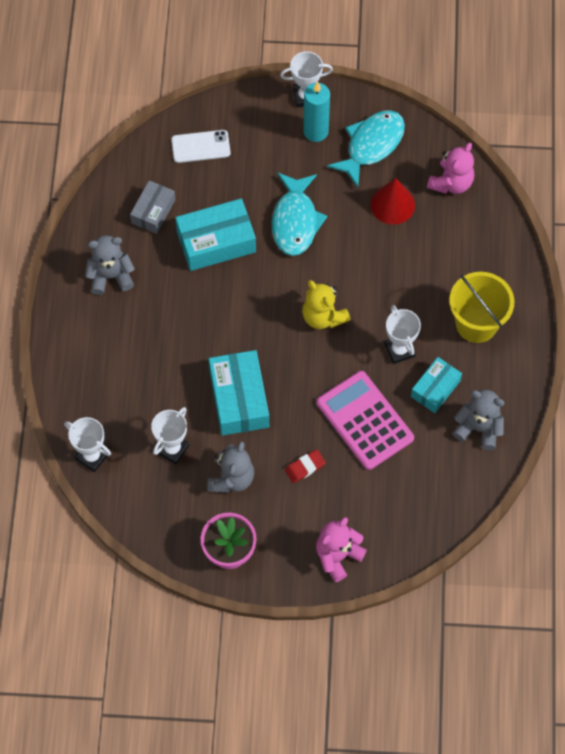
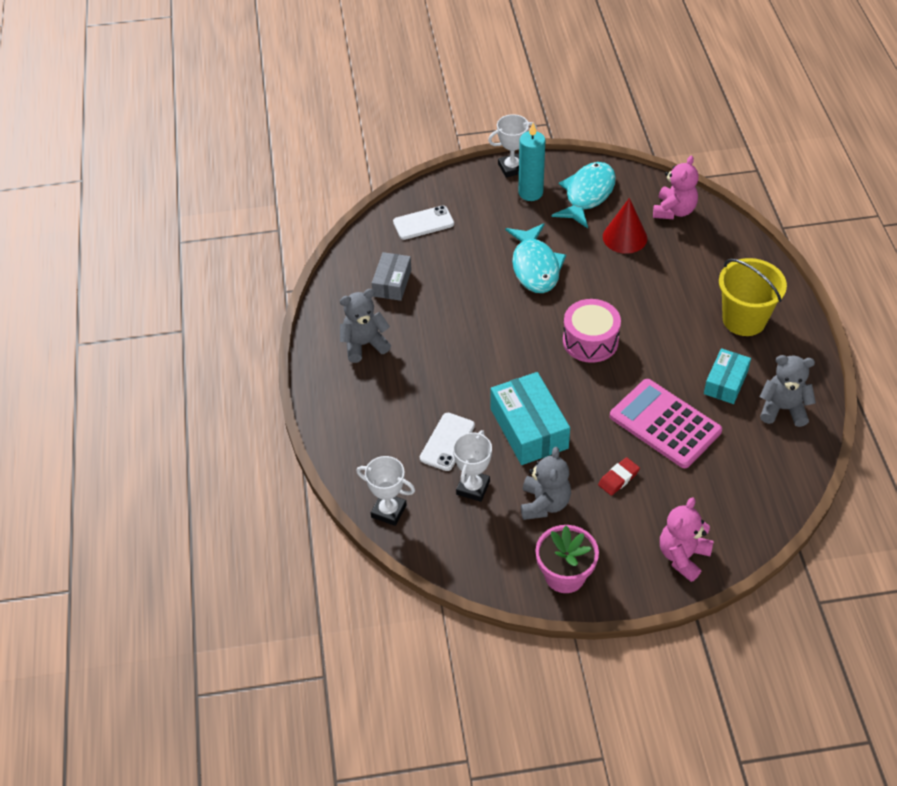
camera: 10 degrees left, 15 degrees down
(161, 397) = (447, 442): none -> white phone
(216, 242) = (462, 297): turquoise box -> none
(323, 316) = (590, 341): yellow teddy bear -> pink drum
(399, 350) = (677, 356): white trophy -> none

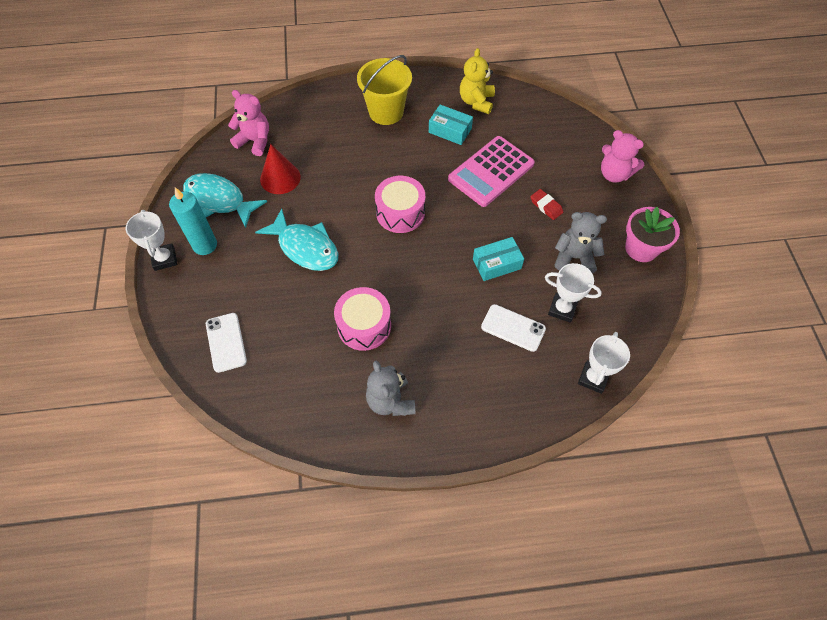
camera: 90 degrees left, 10 degrees up
(392, 283) = (308, 373): grey box -> none
(445, 319) = (364, 326): none -> pink drum
(529, 428) = (497, 264): turquoise box -> turquoise box, size x0.62
(535, 266) = (305, 247): turquoise fish -> turquoise fish turned 45 degrees clockwise
(783, 409) = (476, 102): grey teddy bear -> yellow teddy bear

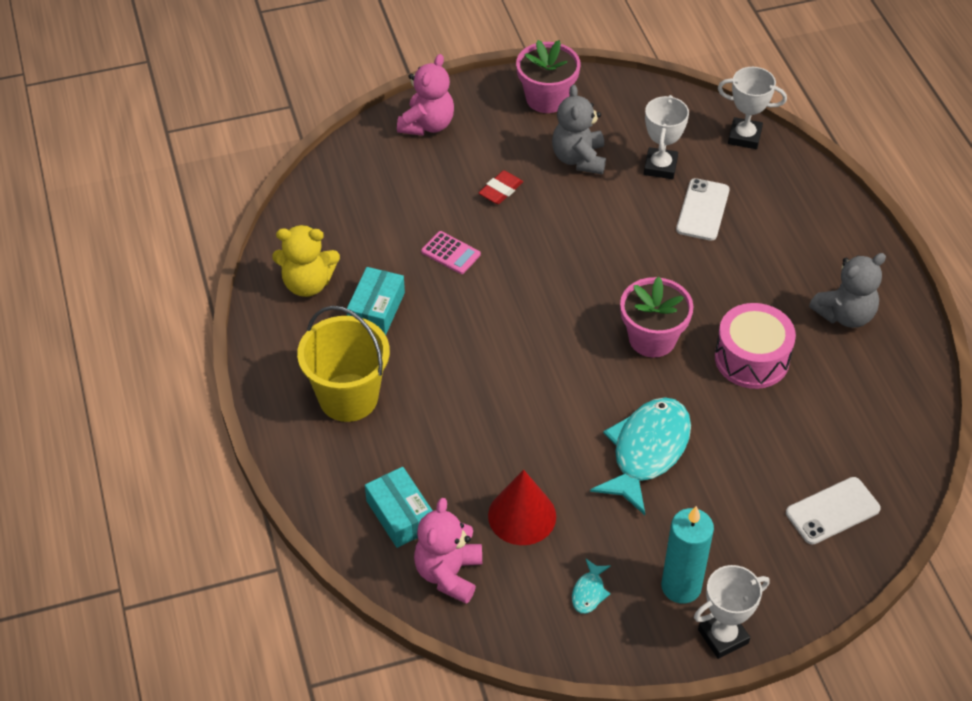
camera: 100 degrees left, 10 degrees down
(219, 200) = (589, 592): turquoise fish -> turquoise fish, size x0.42
(395, 269) = (652, 338): none -> pink flower pot
(400, 213) = (553, 348): pink drum -> none
(491, 171) = (450, 253): pink calculator -> pink calculator, size x0.44
(497, 264) = (611, 233): turquoise box -> turquoise box (400, 515)

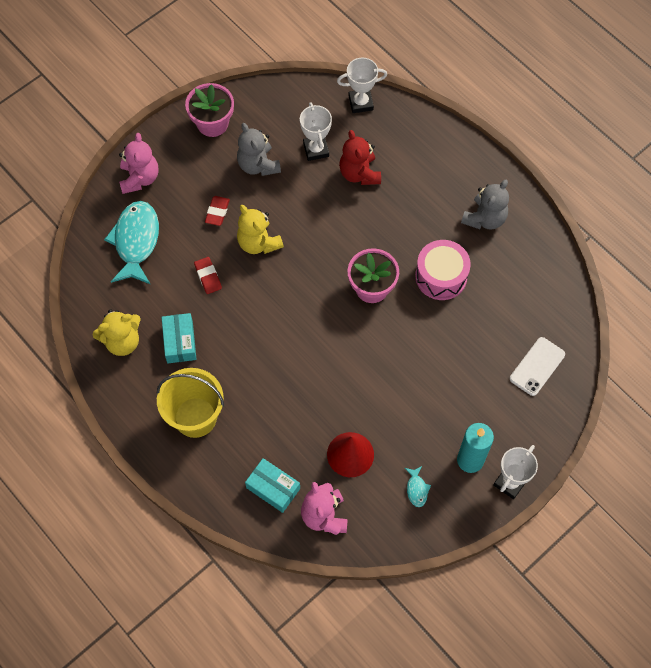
camera: 25 degrees left, 15 degrees up
(450, 253) = (208, 277): pink calculator -> red eraser
(533, 239) = (258, 243): none -> yellow teddy bear
(647, 452) = (406, 373): turquoise fish -> turquoise fish (136, 241)
(703, 210) = (359, 173): white phone -> red teddy bear

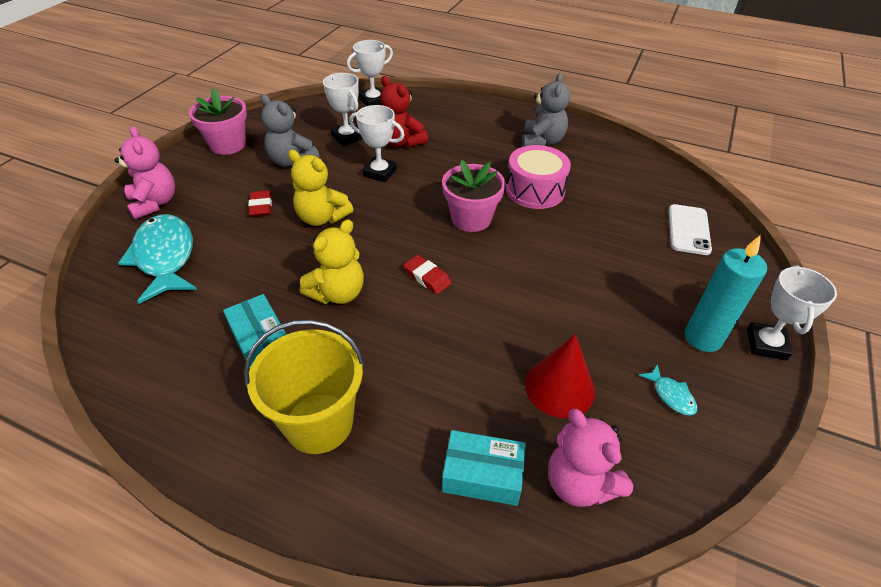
camera: 25 degrees left, 20 degrees down
(122, 341) = (173, 366): yellow teddy bear -> yellow teddy bear (338, 293)
(208, 277) = (273, 263): red eraser -> red eraser (427, 277)
(324, 207) = (380, 173): none -> white trophy

